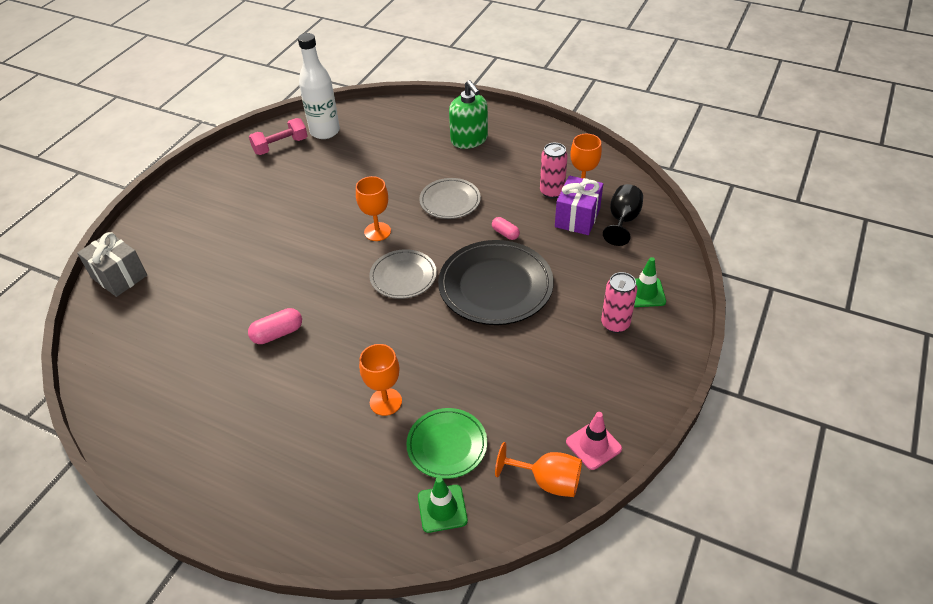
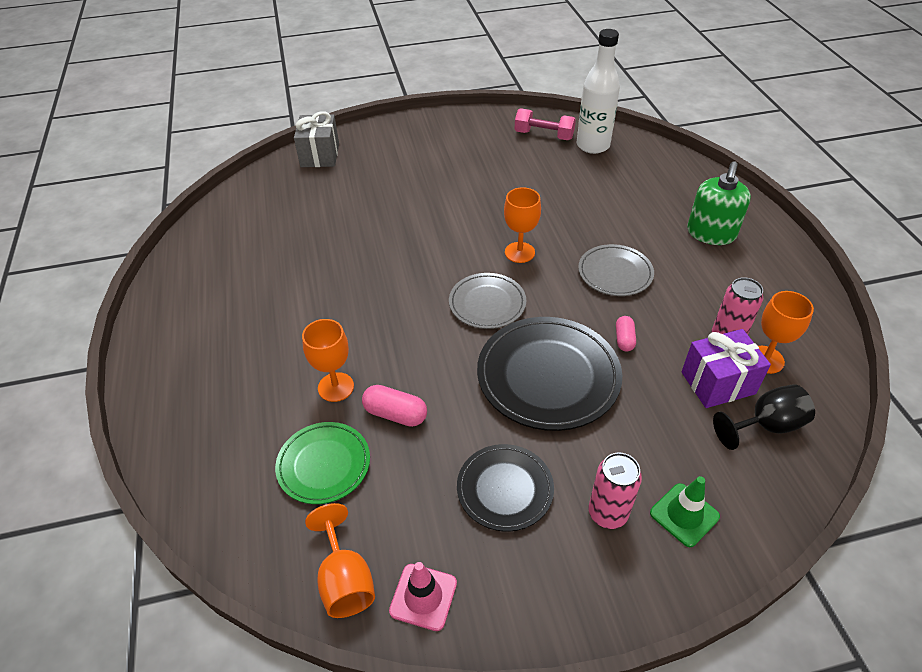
camera: 50 degrees right, 0 degrees up
(277, 333) = (346, 270): pink capsule -> pink capsule (395, 414)
(442, 508) = (250, 508): green traffic cone -> none
(556, 360) = (505, 489): none -> black plate

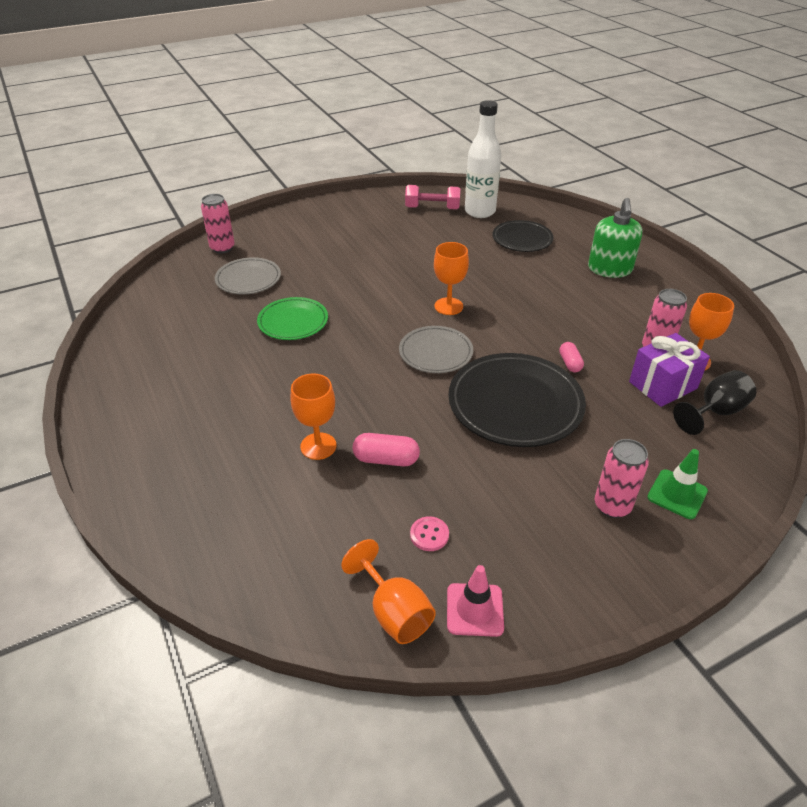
camera: 15 degrees left, 5 degrees down
(320, 155) = (222, 248): grey gift -> pink can
(324, 465) = (333, 515): green plate -> green plate (293, 322)
(408, 505) = (429, 535): none -> pink button
(505, 489) = (513, 504): black plate -> black plate (522, 239)
(615, 273) = (540, 311): grey plate -> grey plate (248, 279)

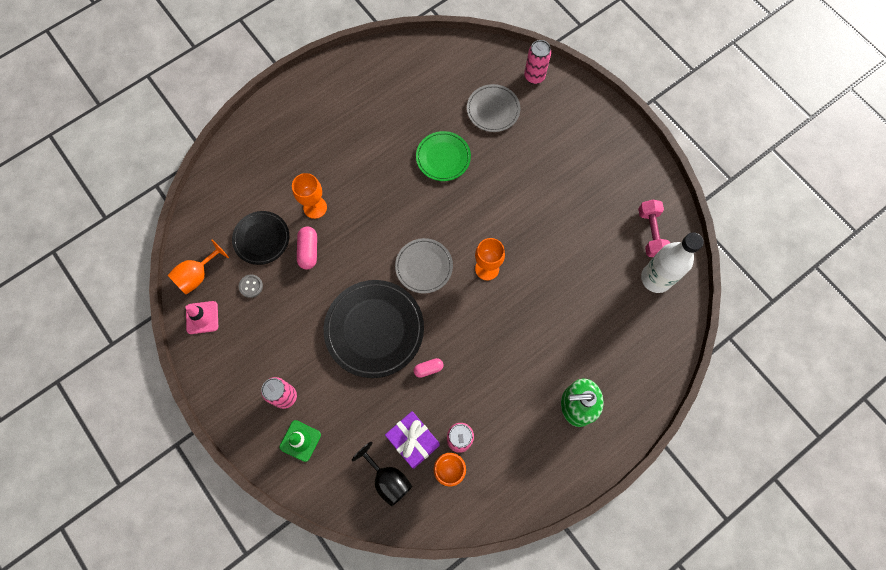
camera: 80 degrees right, 30 degrees up
(429, 535) = (251, 286): pink button -> grey button
(522, 239) = (612, 322): black plate -> black plate (261, 239)

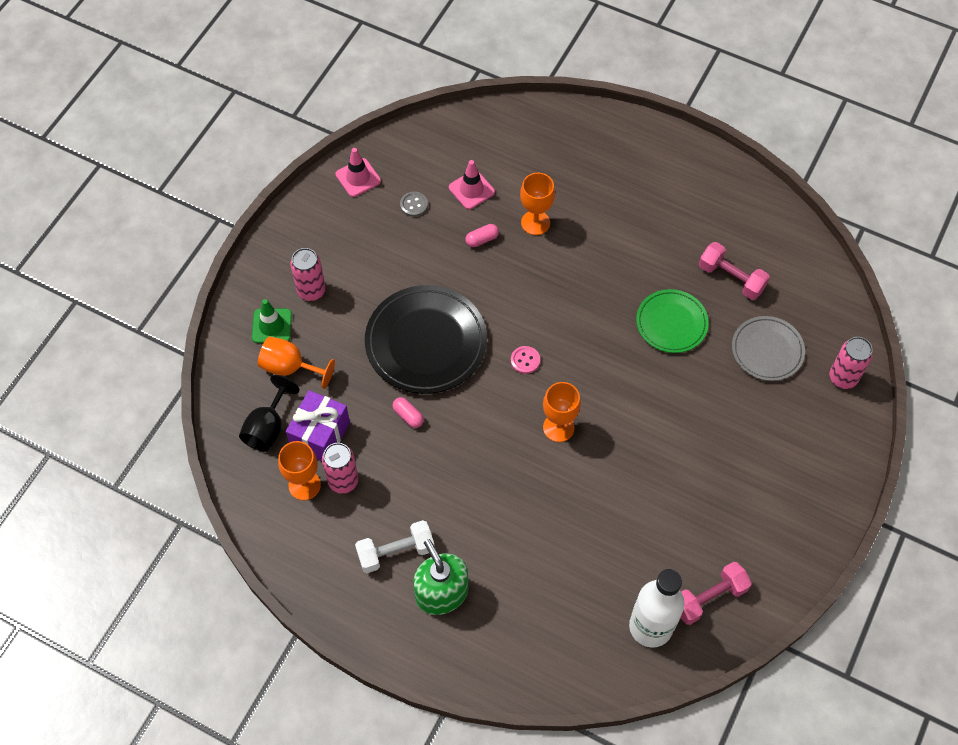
camera: 65 degrees right, 10 degrees down
(197, 275) = (400, 152): orange goblet -> orange goblet (290, 367)
(261, 239) = (471, 190): black plate -> pink traffic cone
(308, 251) = (482, 239): pink capsule -> pink capsule, size x0.66
(424, 266) = (525, 360): grey plate -> pink button
(428, 104) = (731, 278): none -> pink dumbbell
(532, 424) = (395, 552): none -> white dumbbell

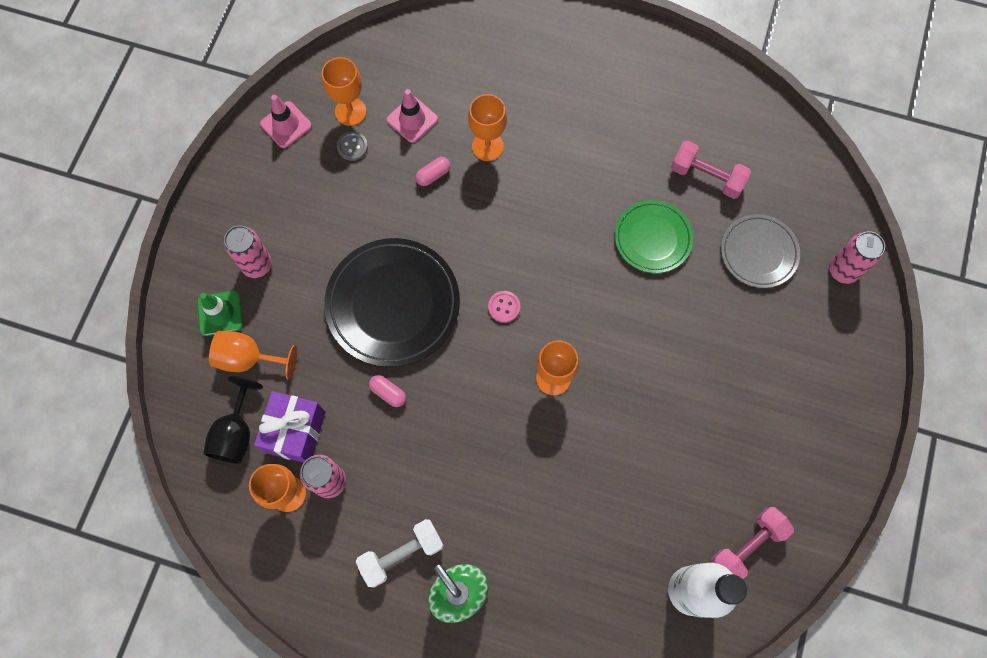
camera: 10 degrees left, 10 degrees up
(417, 175) = (350, 111): none -> orange goblet

